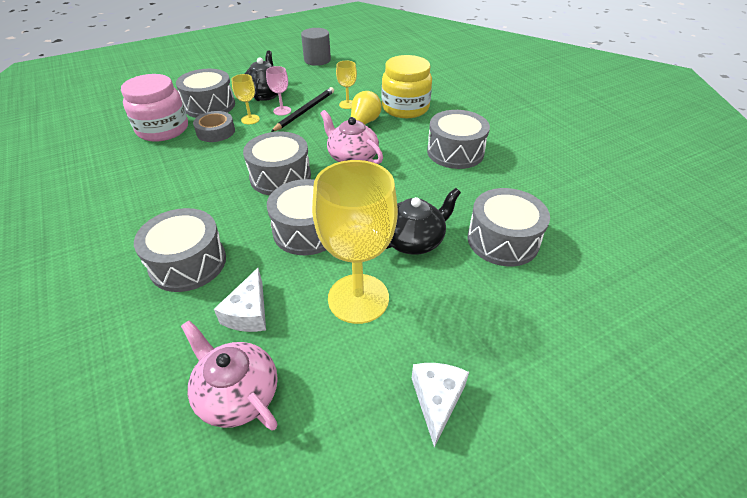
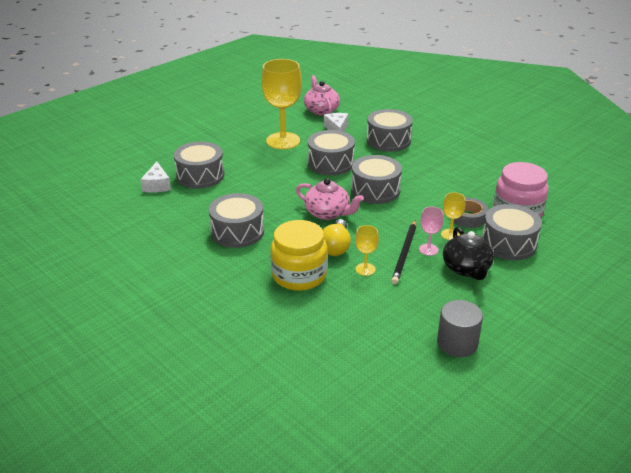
camera: 165 degrees right, 10 degrees down
(237, 394) = (321, 110): pink teapot -> pink teapot turned 135 degrees counterclockwise
(414, 240) = (259, 168): black teapot -> none
(437, 400) = (235, 119): white cheese -> white cheese (157, 185)

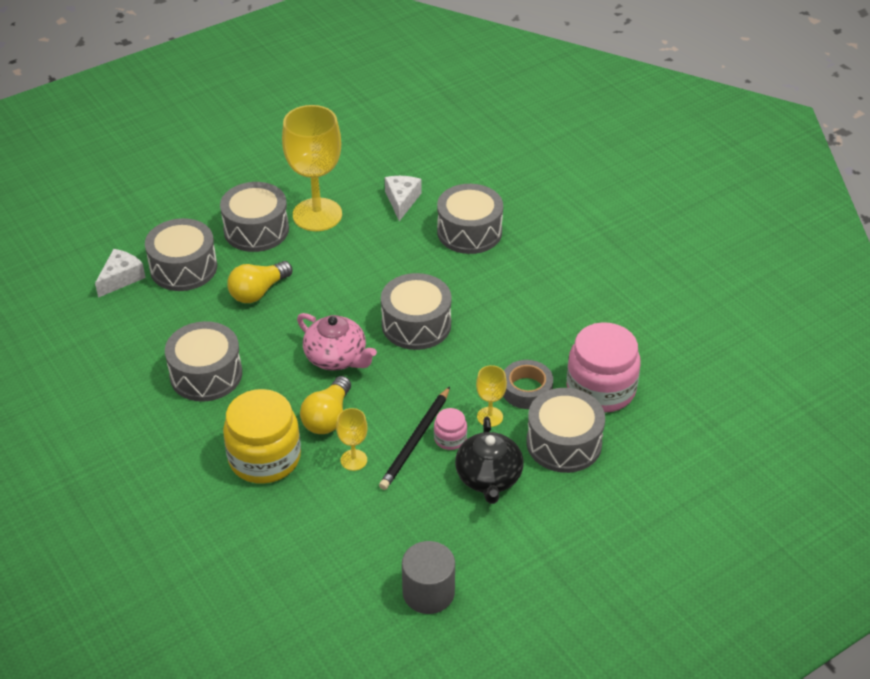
camera: 10 degrees right, 10 degrees up
(157, 185) = (121, 278): white cheese -> white cheese turned 150 degrees counterclockwise
(258, 183) = (258, 292): none -> yellow light bulb
(321, 110) = (392, 159): pink teapot -> none
(330, 163) = (371, 266): grey drum -> grey drum (256, 230)
(428, 249) = (450, 438): pink goblet -> pink jar

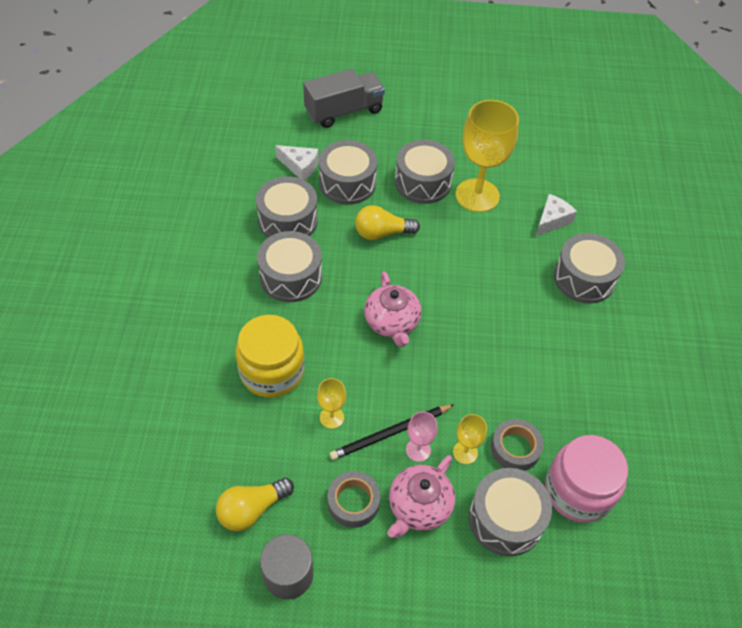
camera: 35 degrees right, 10 degrees up
(117, 207) = (344, 111): none -> grey truck
(121, 278) = (300, 166): white cheese -> white cheese turned 45 degrees clockwise
(328, 417) = (344, 368): yellow light bulb -> yellow light bulb (252, 509)
(416, 324) = (475, 333): grey drum -> grey drum (288, 220)
(432, 508) = (353, 502): none -> grey tape
(450, 438) = (418, 450): pink jar -> pink goblet
(488, 478) = (419, 506): black teapot -> pink teapot

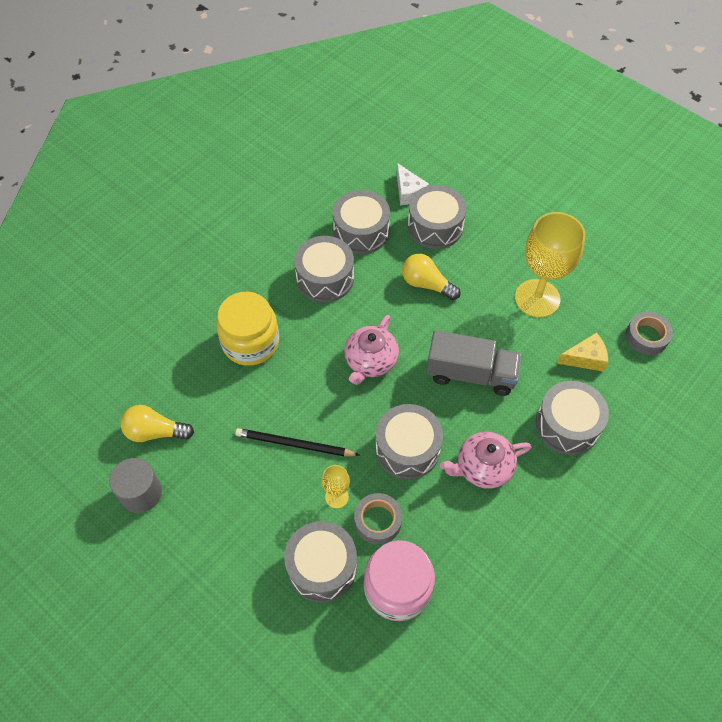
camera: 40 degrees right, 5 degrees up
(331, 417) = (263, 404): yellow goblet -> none
(344, 111) = (486, 162): grey truck -> grey truck (470, 374)
(353, 502) = (225, 475): grey tape -> grey tape (646, 336)
(418, 450) = (303, 470): pink goblet -> none
(419, 506) = (267, 511): pink teapot -> pink teapot (483, 467)
(423, 182) = (499, 260): grey drum -> grey drum (407, 448)
(551, 220) = (585, 358): white cheese -> yellow cheese

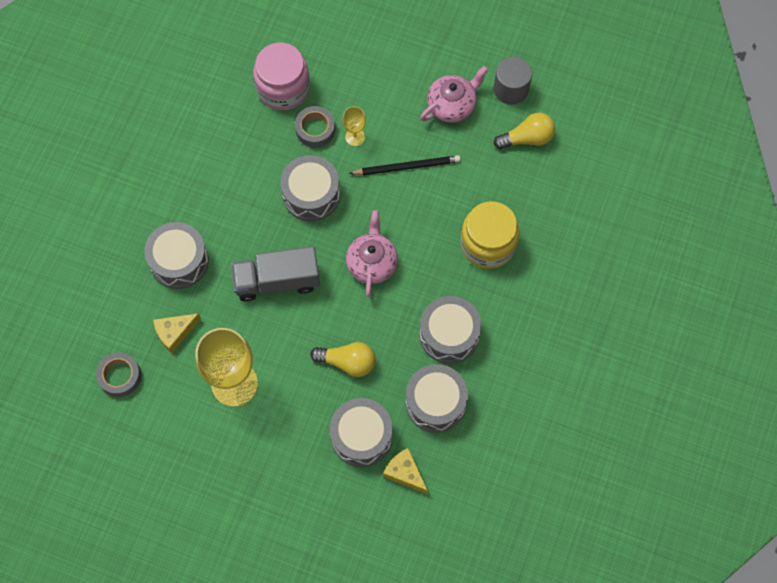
camera: 160 degrees right, 10 degrees up
(322, 567) = (345, 83): grey drum -> none
(408, 192) = (405, 473): white cheese -> yellow cheese
(483, 467) = (243, 200): pink teapot -> pink teapot (452, 105)

